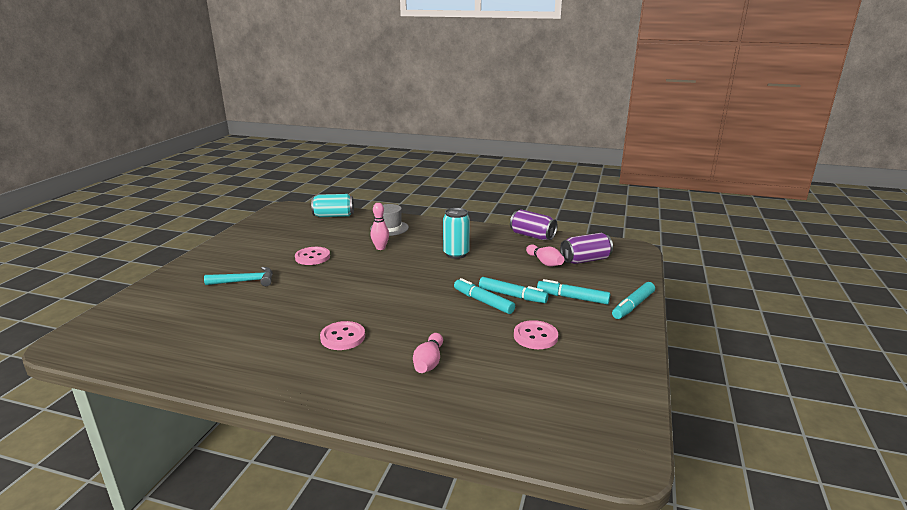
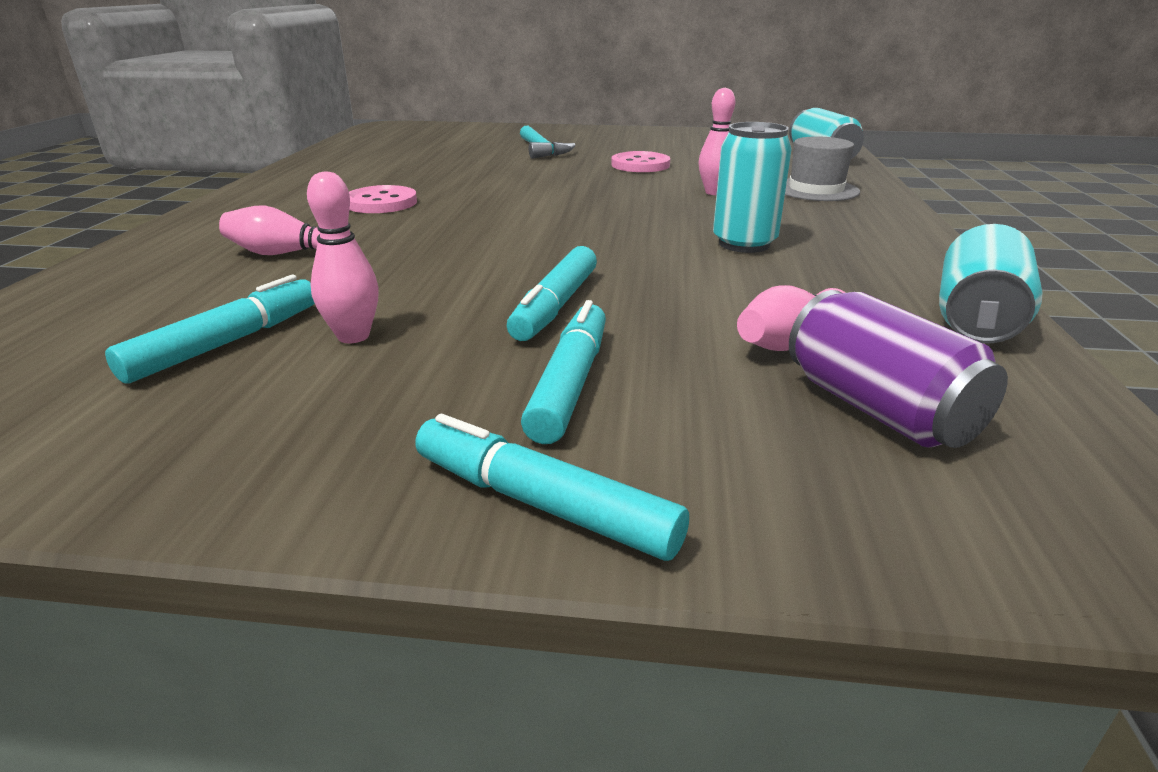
camera: 80 degrees right, 5 degrees up
(483, 301) = (517, 279): turquoise marker -> turquoise marker (227, 343)
(532, 236) = (976, 319): purple can -> turquoise can
(535, 336) = (353, 336): pink button -> pink bowling pin

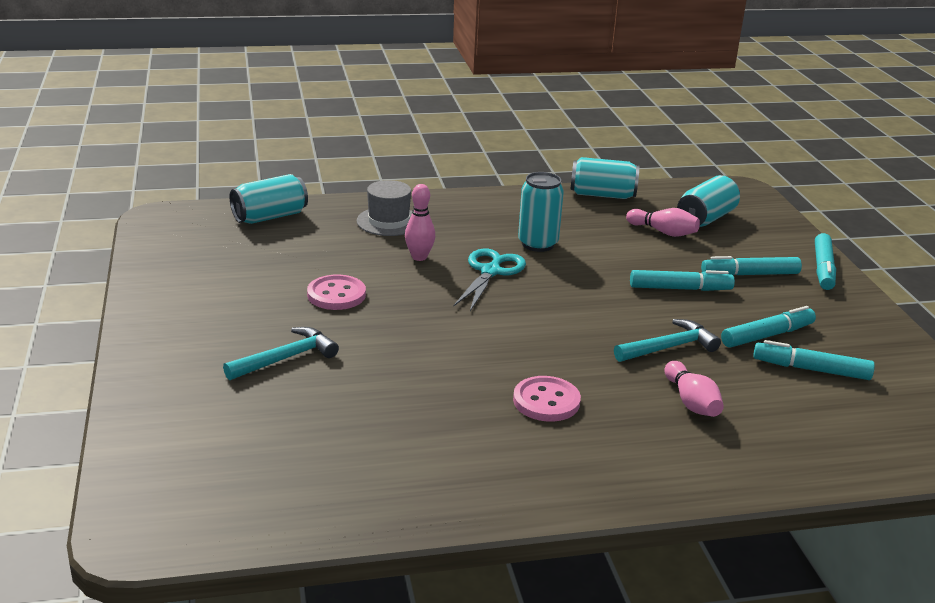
camera: 110 degrees left, 0 degrees up
(353, 336) = (767, 335): pink bowling pin -> turquoise marker
(405, 266) = (669, 347): none -> turquoise hammer
(665, 214) = (490, 272): none -> turquoise scissors
(878, 409) = (706, 218): purple can -> turquoise can

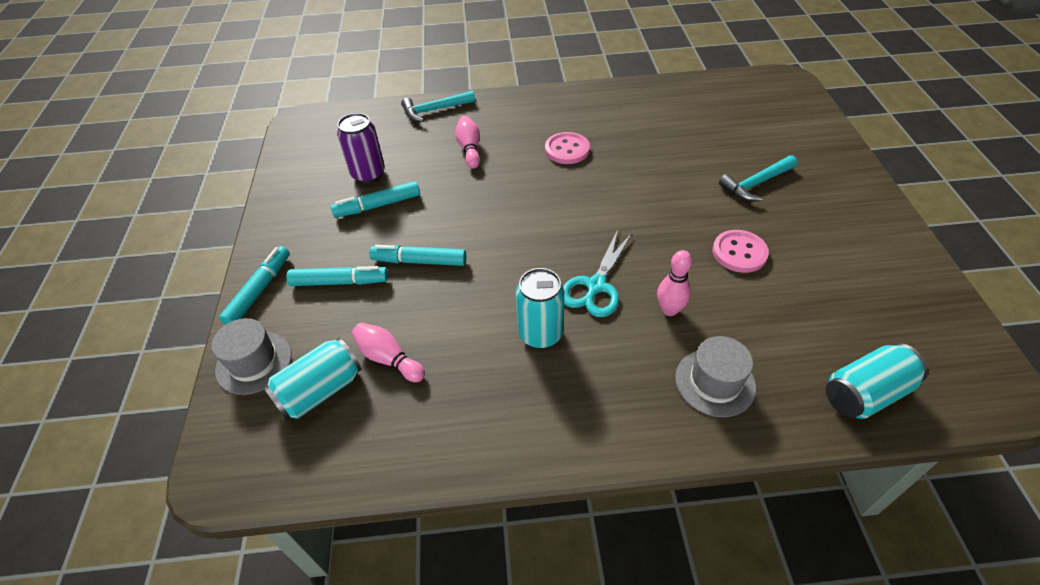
camera: 170 degrees left, 20 degrees up
(602, 195) = (429, 454): turquoise can -> none
(669, 347) = (462, 194): turquoise hammer -> turquoise hammer (434, 110)
(776, 230) = (254, 362): none -> grey hat
(811, 369) = (368, 174): turquoise marker -> purple can

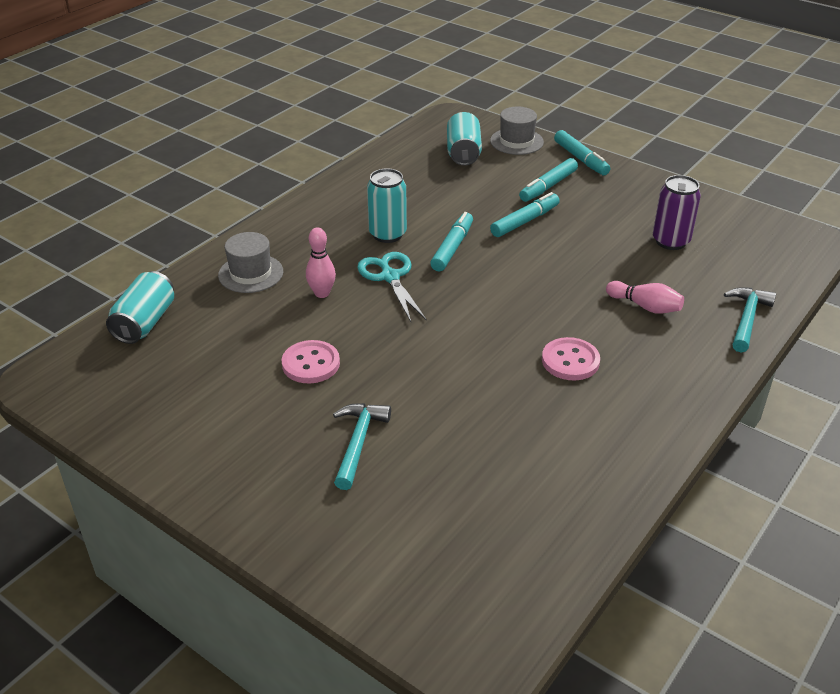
camera: 130 degrees right, 10 degrees down
(378, 205) = (618, 230): turquoise marker -> turquoise marker (452, 248)
(389, 358) = (453, 179): pink bowling pin -> none

